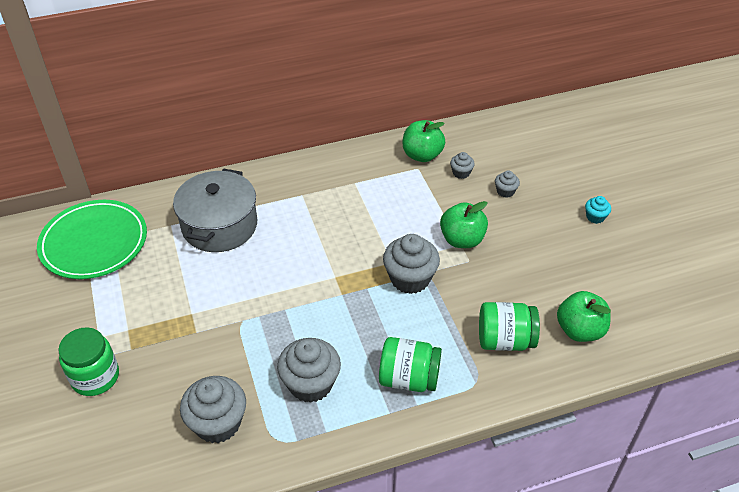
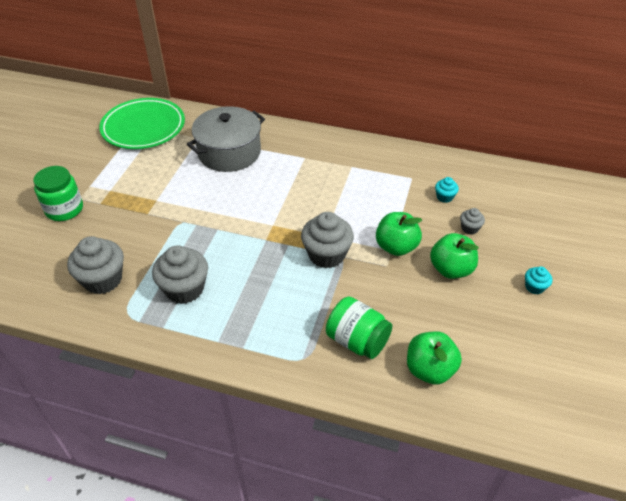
camera: 35 degrees right, 0 degrees up
(409, 378) = (255, 325): green jar -> none
(422, 155) = (424, 170): green apple -> green apple (451, 269)
(461, 173) = (444, 197): grey cupcake -> turquoise cupcake

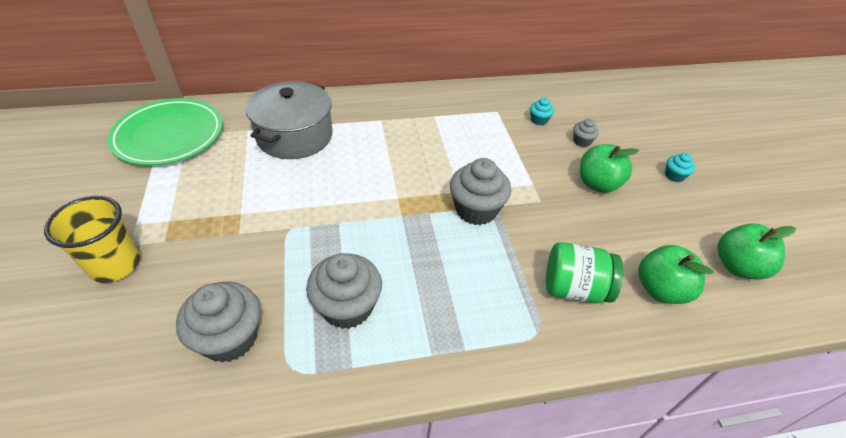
camera: 30 degrees left, 0 degrees up
(64, 209) = (115, 265): green jar -> yellow cup
(396, 247) = (534, 179): green apple -> green apple (737, 266)

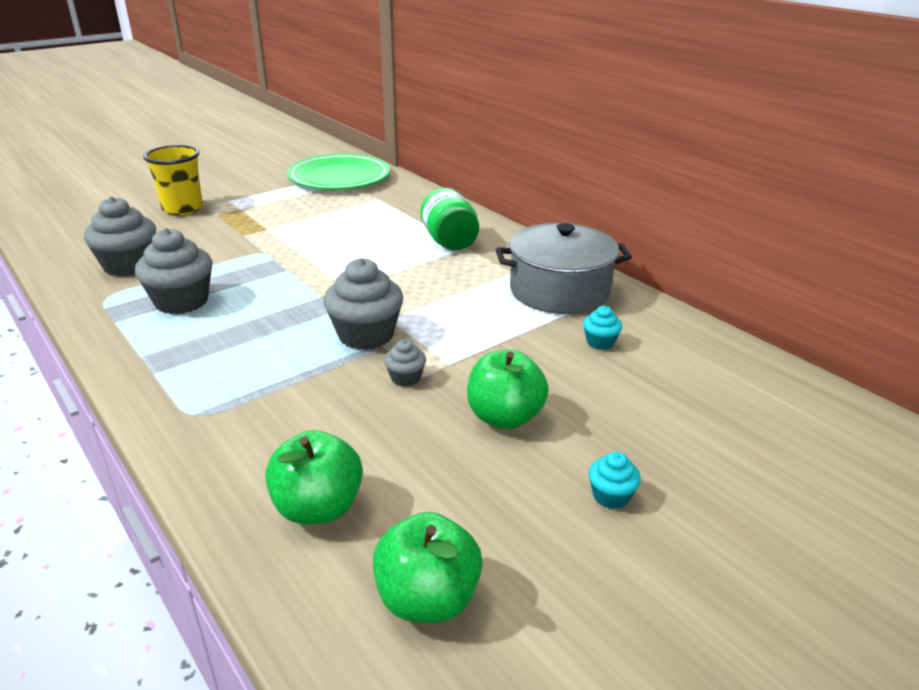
camera: 65 degrees right, 15 degrees down
(294, 136) = (392, 218): grey pot -> grey pot (559, 291)
(574, 288) = (277, 429): green jar -> green jar (450, 242)
(582, 141) = (594, 387): grey cupcake -> grey cupcake (405, 378)

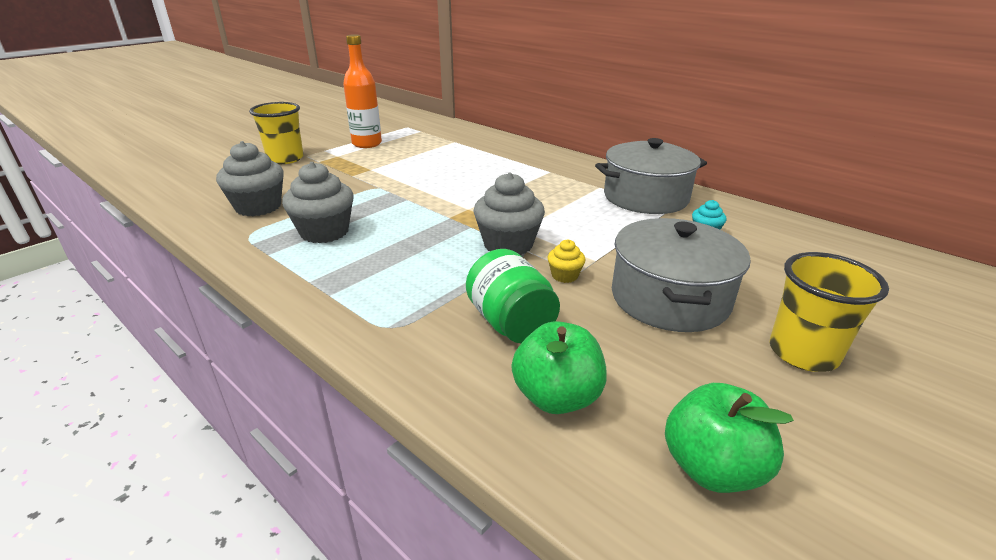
camera: 10 degrees left, 0 degrees up
(279, 195) = (367, 144): none -> orange bottle
(339, 177) = (411, 128): green plate -> none
(405, 378) = (564, 275): grey cupcake -> yellow cupcake
(450, 242) = (533, 168): green jar -> green jar (511, 323)
(504, 417) = (669, 298): green apple -> grey pot
(611, 496) = (803, 353): turquoise cupcake -> yellow cup

